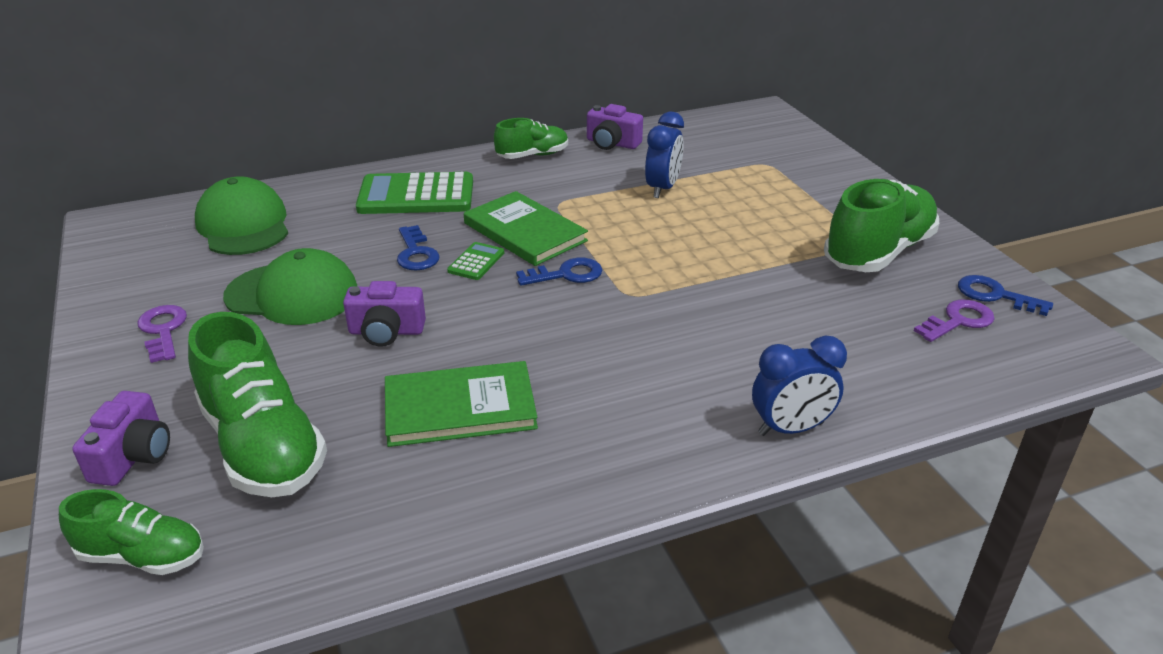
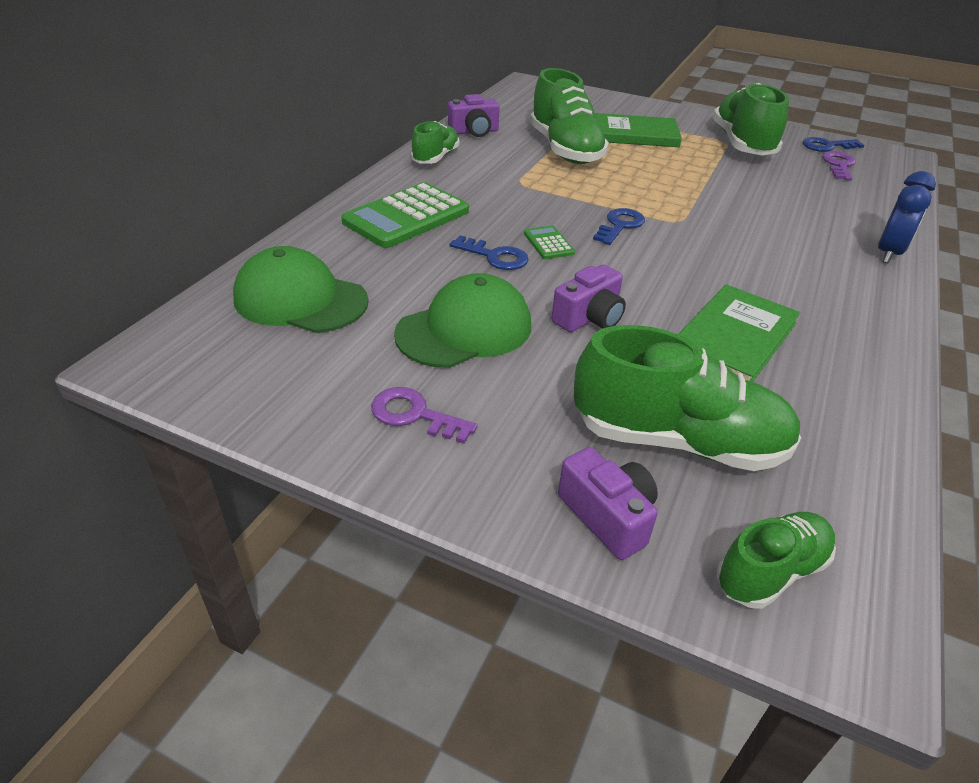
camera: 45 degrees left, 5 degrees up
(524, 232) = (538, 210): green book -> green book (634, 134)
(662, 188) = (565, 150): blue clock -> green shoe

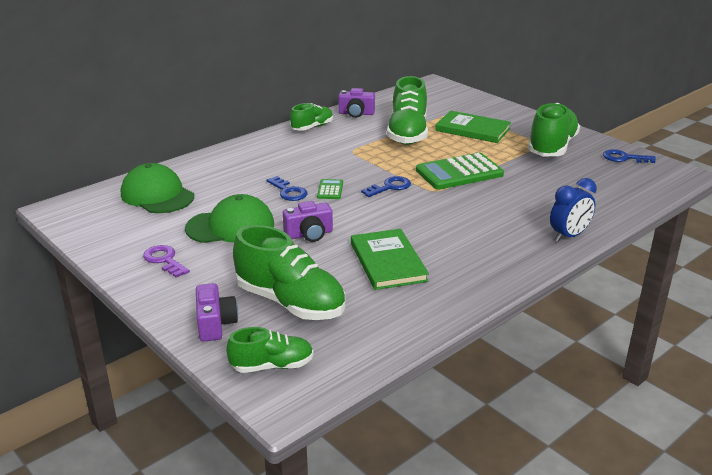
camera: 25 degrees right, 10 degrees down
(406, 217) = (258, 161): green calculator -> green calculator (459, 173)
(734, 337) = (388, 262): green book -> green book turned 75 degrees counterclockwise
(839, 165) = (614, 173): purple key -> none

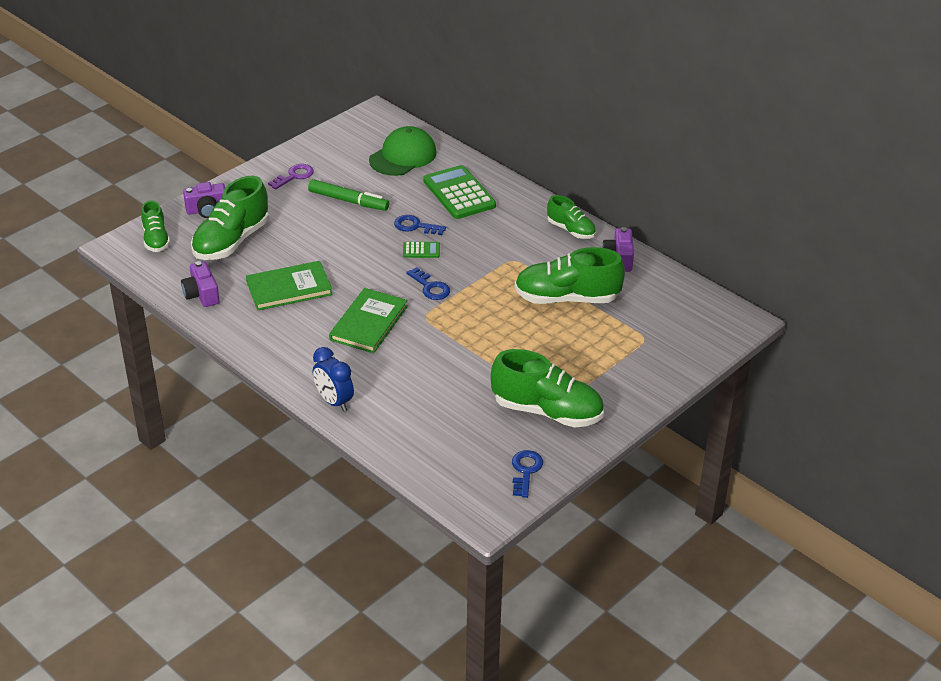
camera: 85 degrees right, 10 degrees up
(230, 226) = (348, 201): green cap -> green marker
(288, 192) = (415, 226): blue key -> blue key turned 60 degrees clockwise
(309, 234) = (335, 243): purple camera -> purple camera (201, 294)
(459, 173) = (468, 334): green calculator -> green calculator (459, 193)
(472, 129) = (589, 349): green book -> green book (368, 323)

